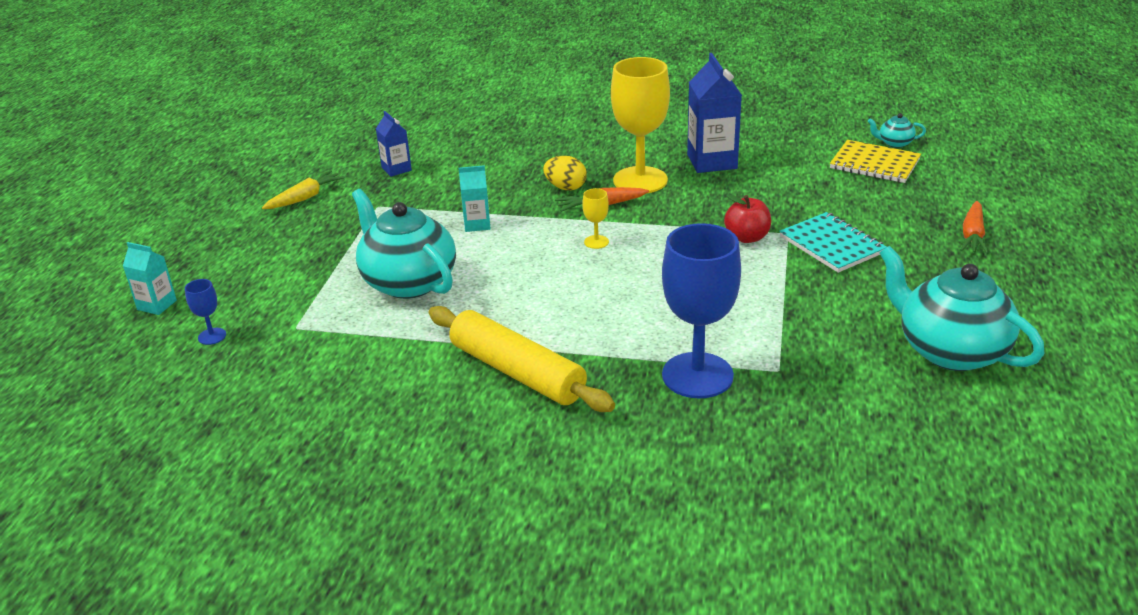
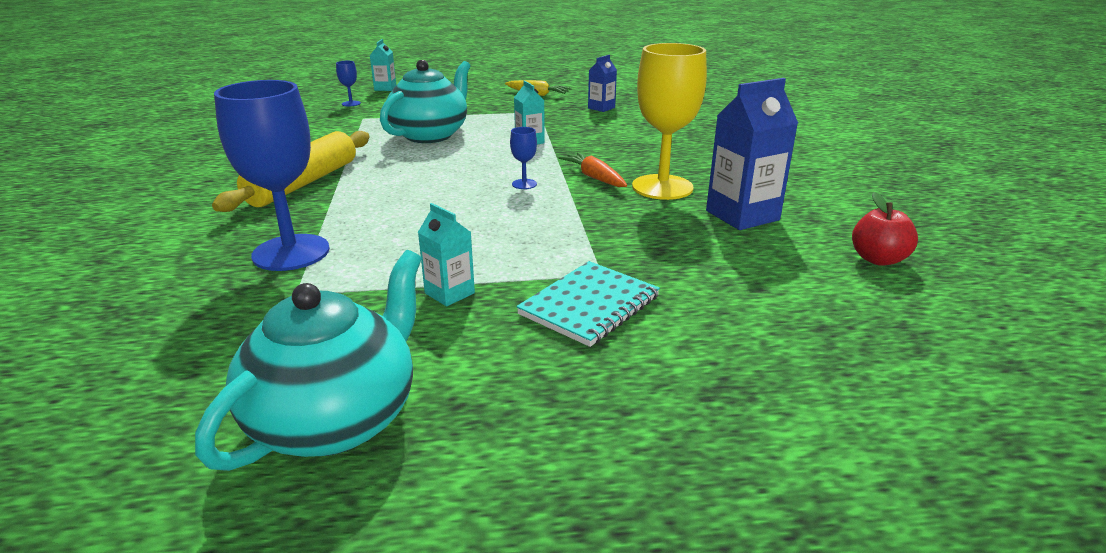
camera: 70 degrees right, 5 degrees down
(565, 187) = (619, 161): yellow egg -> none
(596, 242) = (524, 184): yellow goblet -> blue goblet
(747, 237) = (575, 251): red apple -> red apple (878, 259)
(798, 298) = (449, 293): none -> turquoise carton
(874, 164) = (860, 323): yellow notebook -> none
(894, 143) = (957, 338): turquoise teapot -> none
(972, 235) = (698, 434): orange carrot -> none

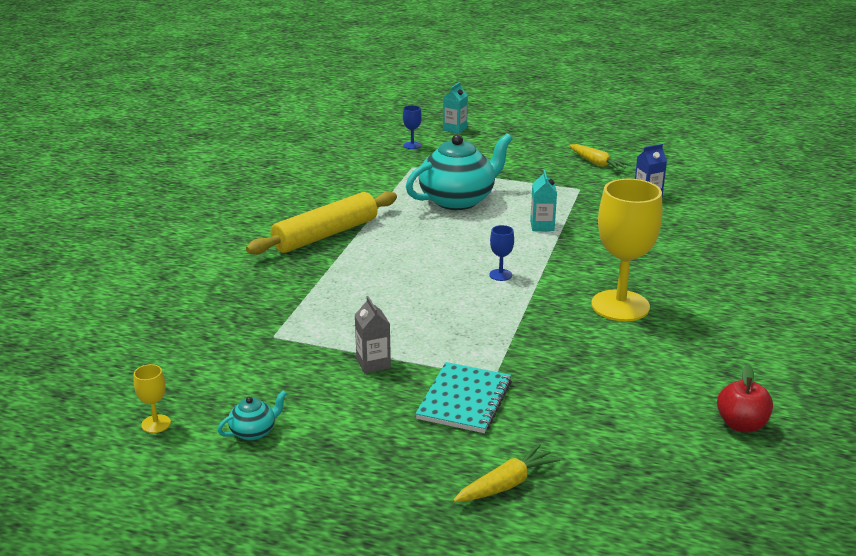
camera: 25 degrees right, 0 degrees up
(163, 454) = (156, 424): none -> yellow goblet
(291, 252) = (285, 301): blue goblet -> none
(337, 419) = (254, 432): turquoise teapot -> turquoise teapot, size x0.42
(449, 293) = (373, 363): turquoise carton -> grey carton
(589, 305) = (464, 400): turquoise notebook -> turquoise notebook turned 45 degrees counterclockwise
(594, 178) = (567, 281): orange carrot -> none
(723, 386) = (506, 484): none -> yellow carrot
(742, 215) = (664, 352): blue carton -> none

